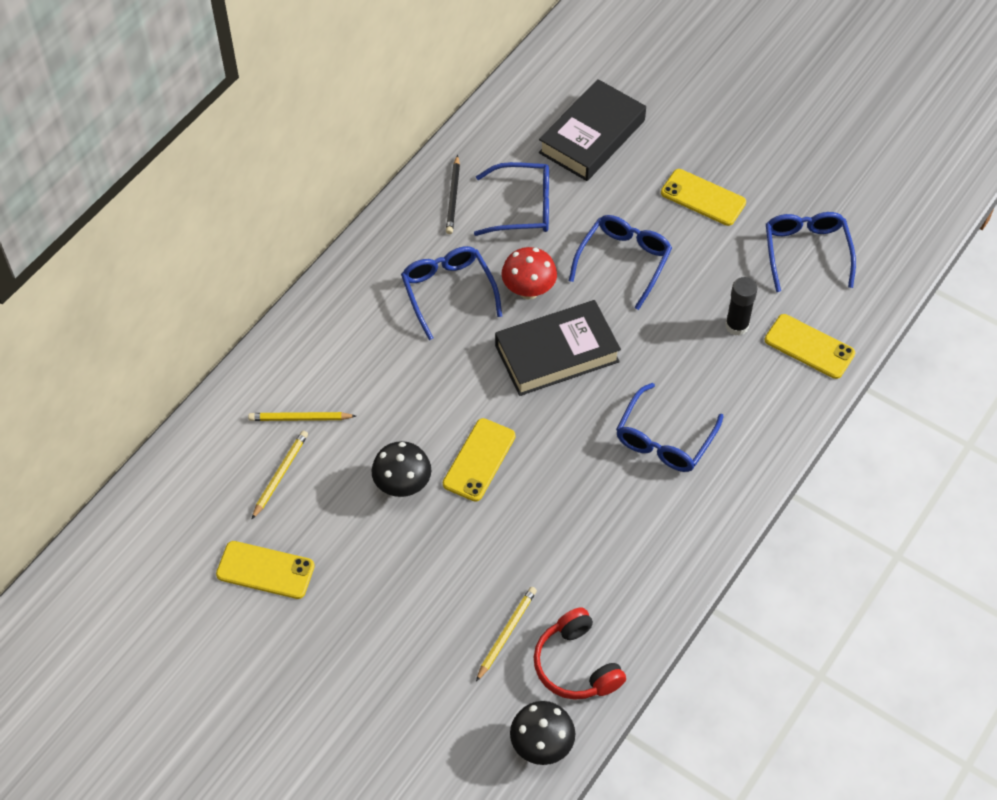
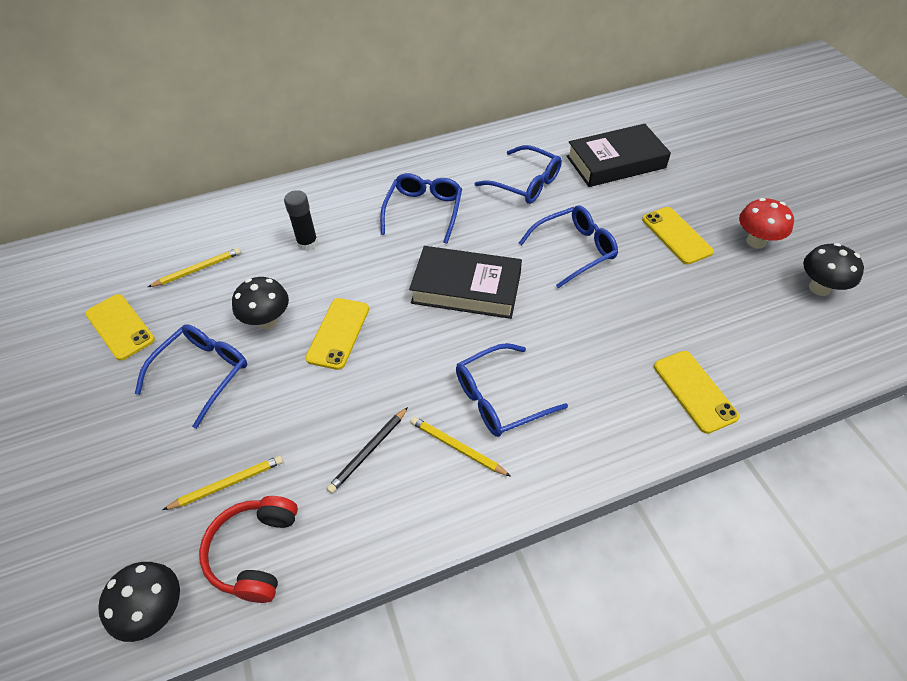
camera: 35 degrees right, 5 degrees down
(300, 418) = (248, 241): yellow pencil -> yellow pencil (457, 447)
(453, 197) = (481, 157): black pencil -> black pencil (368, 451)
(479, 460) = (338, 333): yellow phone -> yellow phone turned 45 degrees counterclockwise
(528, 290) = (483, 236): red mushroom -> red mushroom (756, 241)
(736, 326) = (636, 341): black glue stick -> black glue stick (307, 243)
(806, 253) = (744, 314): blue glasses -> blue glasses (202, 374)
(851, 193) = (819, 288): none -> black mushroom

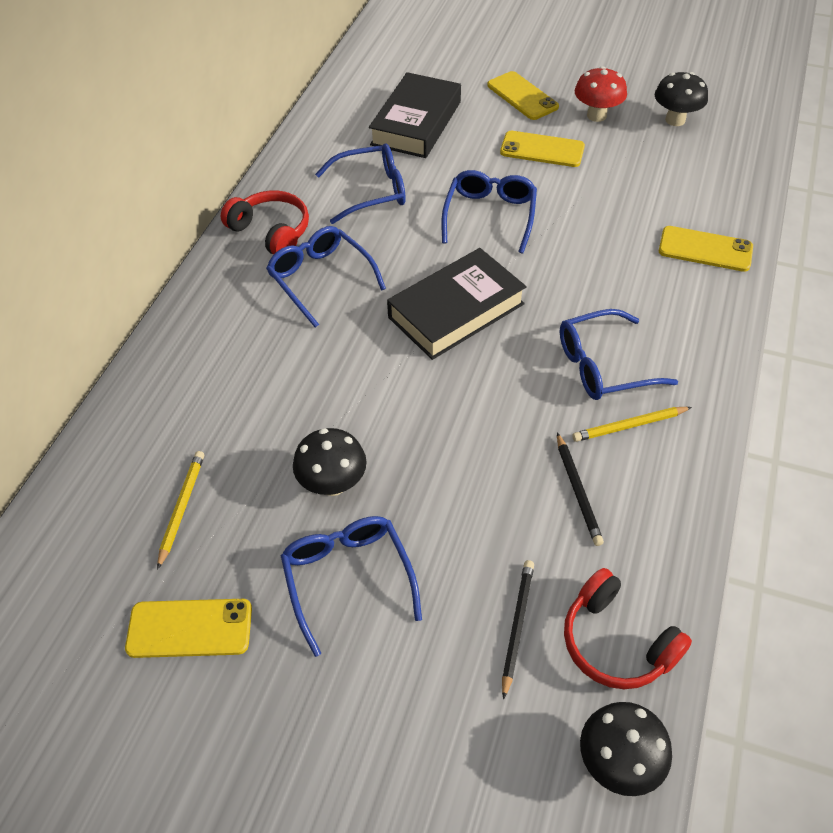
camera: 50 degrees left, 0 degrees up
(227, 484) = (517, 626): yellow pencil -> black pencil
(307, 243) = (256, 391): black glue stick -> none
(338, 333) = (412, 435): yellow phone -> yellow phone (522, 96)
(438, 166) = (271, 232): none -> red headphones
(500, 398) = (604, 365): blue glasses -> blue glasses turned 60 degrees clockwise

